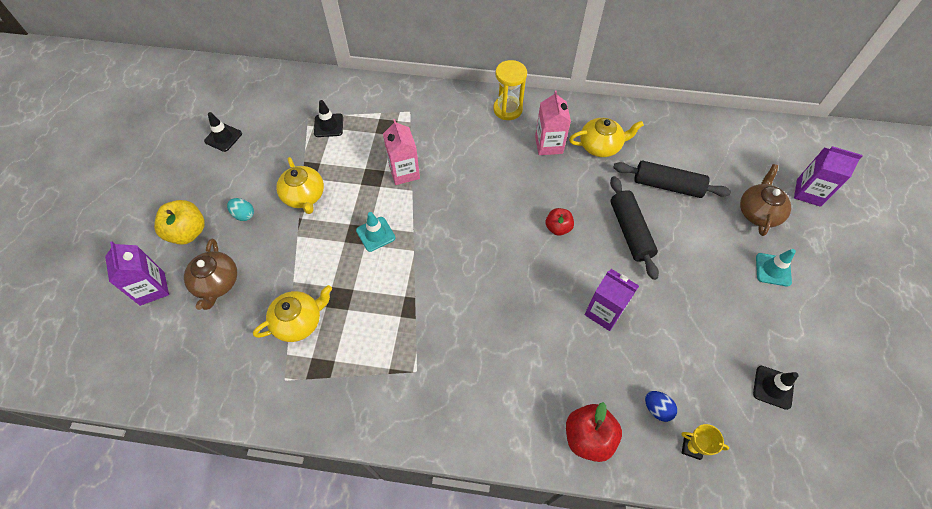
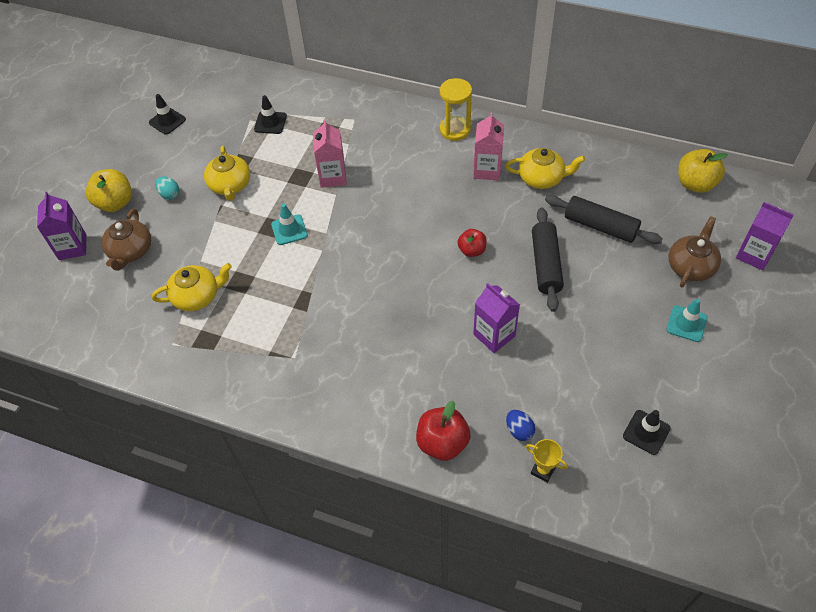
camera: 15 degrees right, 5 degrees down
(736, 132) = (695, 184): none -> yellow apple

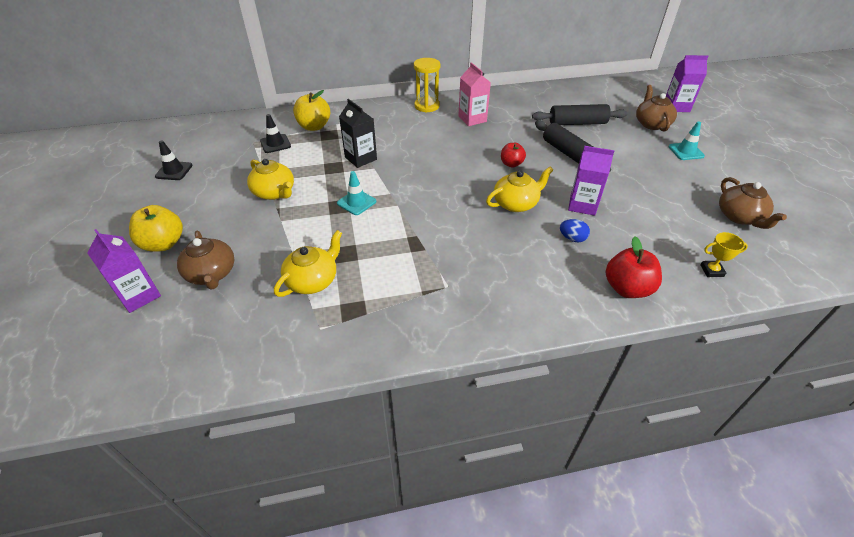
camera: 35 degrees left, 10 degrees down
(170, 194) = (219, 218): turquoise egg -> none
(333, 176) = (360, 158): pink carton -> black carton
(519, 430) = (667, 254): blue egg -> blue egg (572, 238)
(542, 178) = (513, 112): yellow teapot -> yellow teapot (516, 203)
(646, 432) = (739, 217): black traffic cone -> brown teapot
(695, 184) = (604, 86): yellow apple -> yellow apple (314, 126)

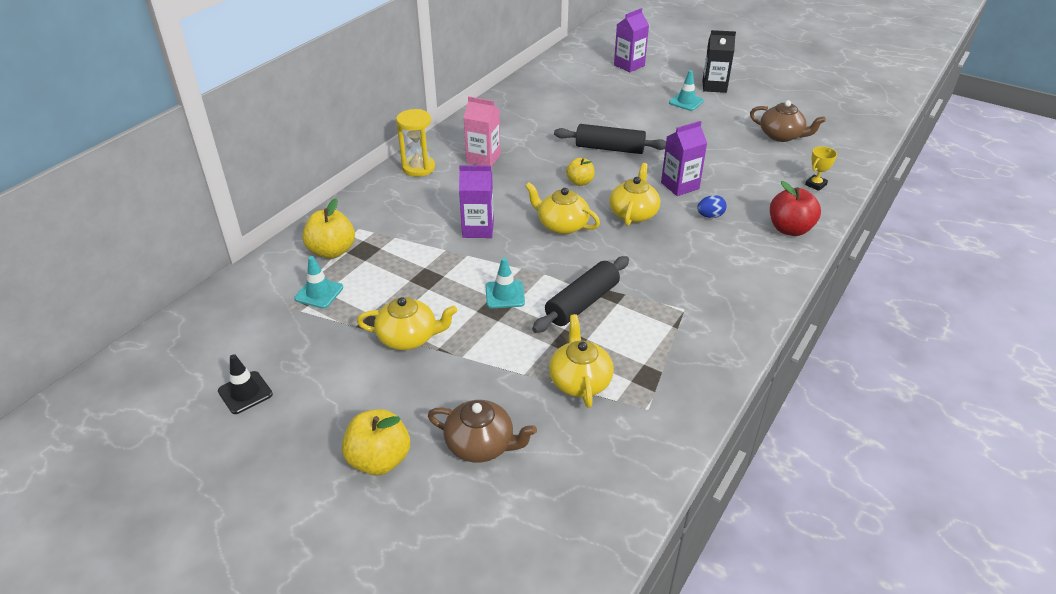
camera: 45 degrees left, 5 degrees down
(139, 295) = (445, 516): purple carton -> purple carton (478, 229)
(275, 144) = (319, 293): black traffic cone -> turquoise traffic cone
(360, 158) = (439, 254): black carton -> black carton (714, 86)
(456, 183) = (562, 225): none -> yellow teapot
(511, 164) = (580, 182): red apple -> yellow apple
(577, 123) = (577, 117): black rolling pin -> black rolling pin (582, 303)
(651, 123) = (632, 89): brown teapot -> none

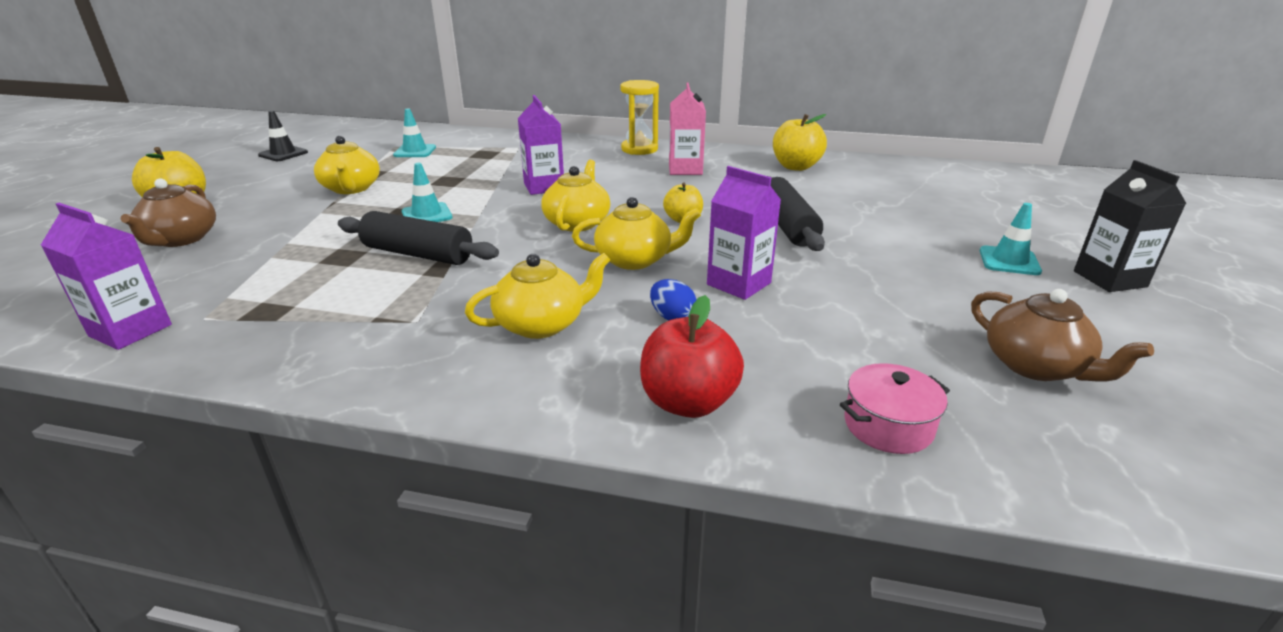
camera: 70 degrees right, 10 degrees down
(332, 251) = (478, 145): yellow apple -> yellow apple (796, 167)
(580, 381) = (268, 271): yellow teapot -> yellow teapot (542, 324)
(629, 65) = (1048, 209): purple carton -> purple carton (130, 330)
(781, 136) = (1036, 366): brown teapot -> brown teapot turned 45 degrees counterclockwise
(815, 184) = (888, 425): yellow trophy -> pink pot

